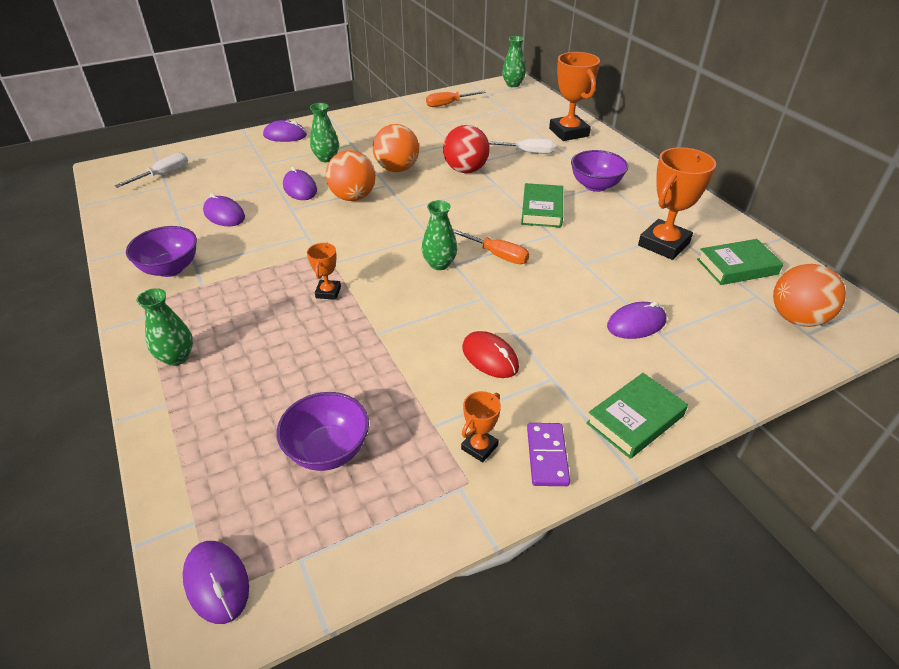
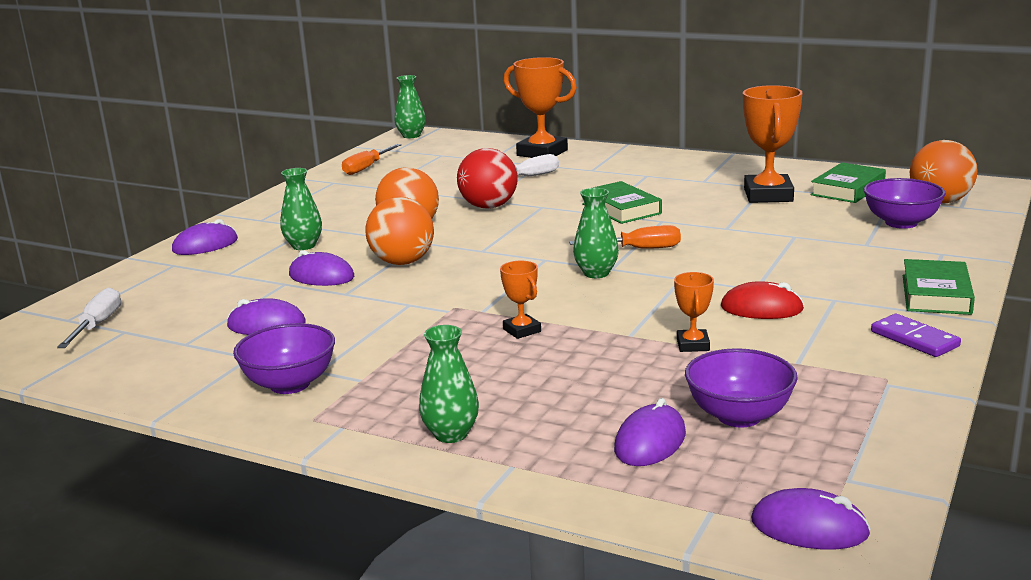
camera: 35 degrees left, 20 degrees down
(479, 447) = (857, 357): orange trophy -> orange trophy (693, 345)
(595, 185) = (639, 179): purple bowl -> purple bowl (901, 223)
(636, 324) = (836, 246): purple mouse -> purple mouse (650, 442)

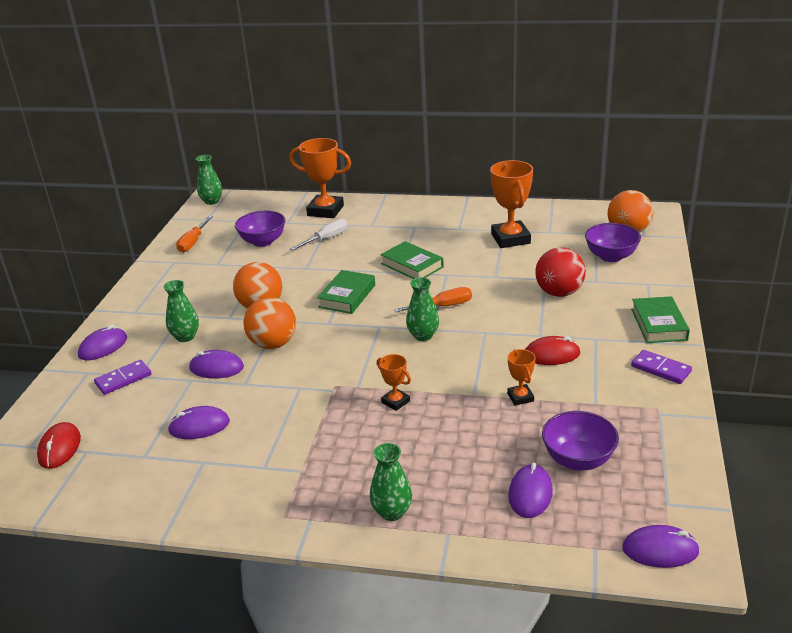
camera: 15 degrees left, 10 degrees up
(97, 325) = (59, 448): white screwdriver -> red mouse
(208, 274) = (123, 379): none -> purple domino
(290, 384) = (249, 484): purple bowl -> purple bowl (263, 242)
(489, 207) = (311, 275): red ball -> red ball (559, 293)
(848, 189) = (562, 226): green book -> green book (347, 296)

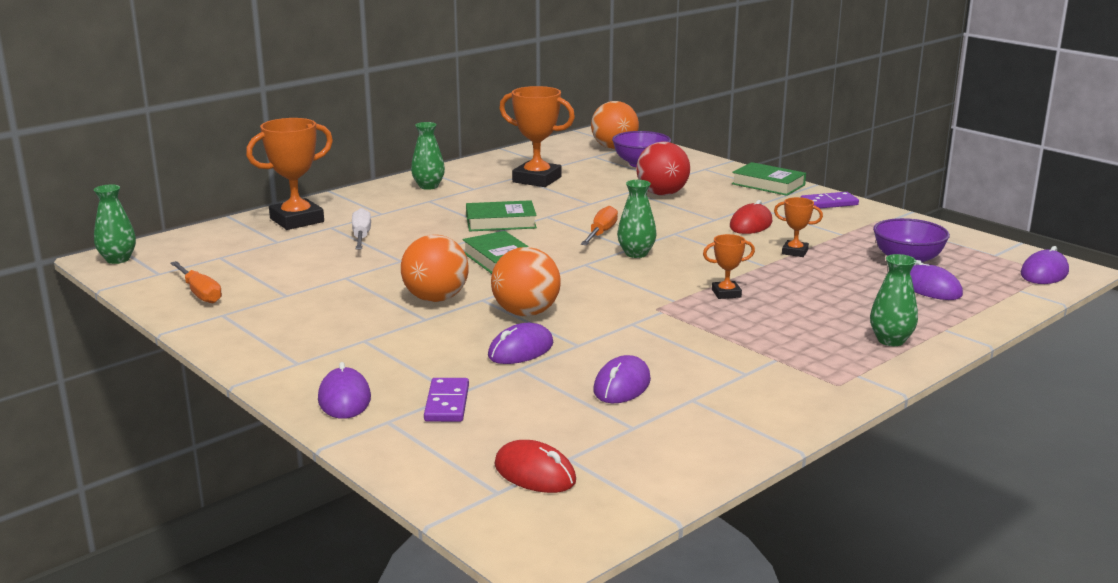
camera: 55 degrees left, 10 degrees down
(185, 337) = (420, 349): green vase -> green vase (428, 186)
(263, 242) = (292, 262): purple bowl -> none

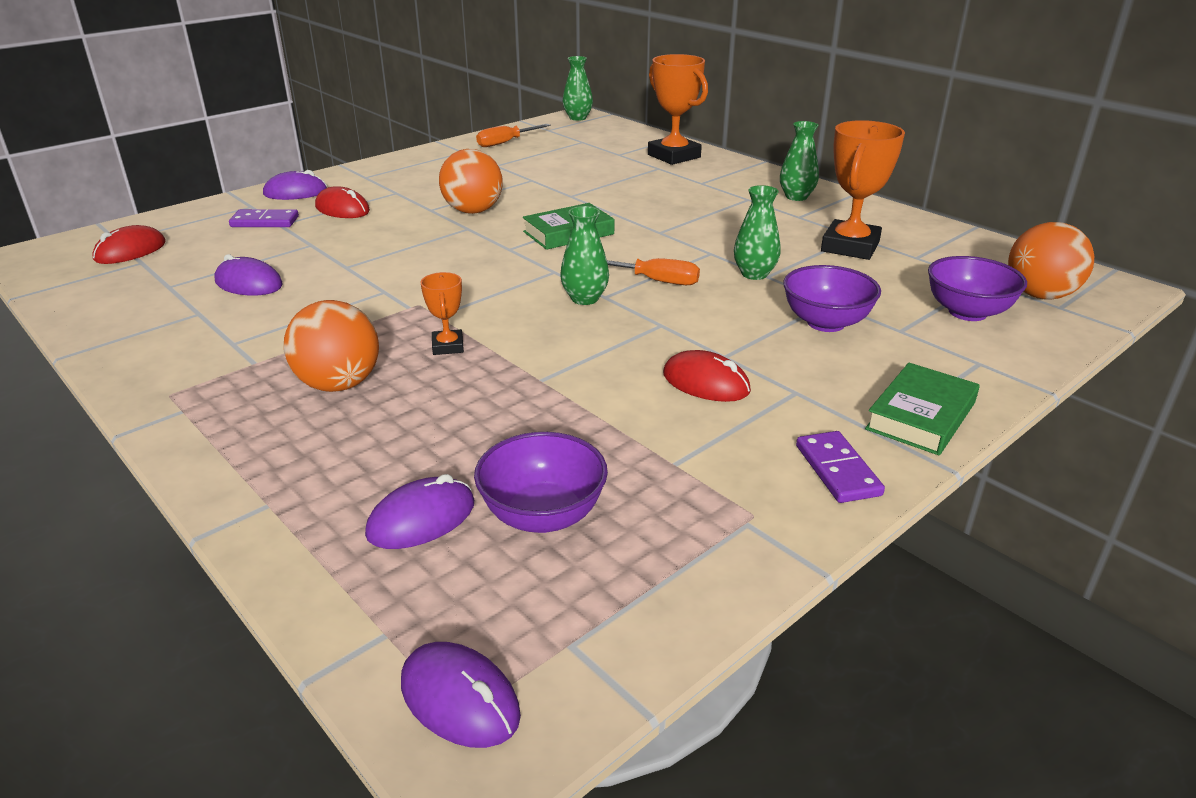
camera: 90 degrees right, 10 degrees up
(361, 236) = (633, 179): white screwdriver -> none
(414, 363) = (342, 209): none -> red mouse
(501, 222) = (685, 231): green book -> none
(520, 350) = (347, 244): purple mouse -> none
(526, 313) = (428, 245): orange ball -> orange ball (339, 384)
(662, 194) = (825, 323): red ball -> purple bowl
(795, 252) = (589, 409): orange trophy -> none
(891, 340) = (257, 449): green vase -> green vase (754, 274)

